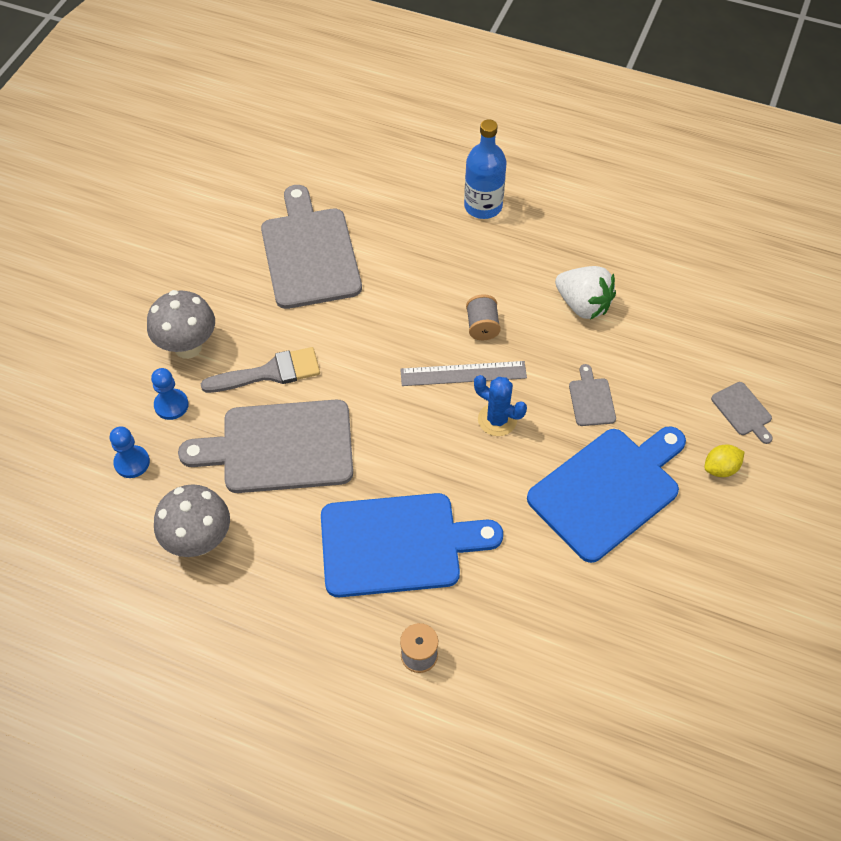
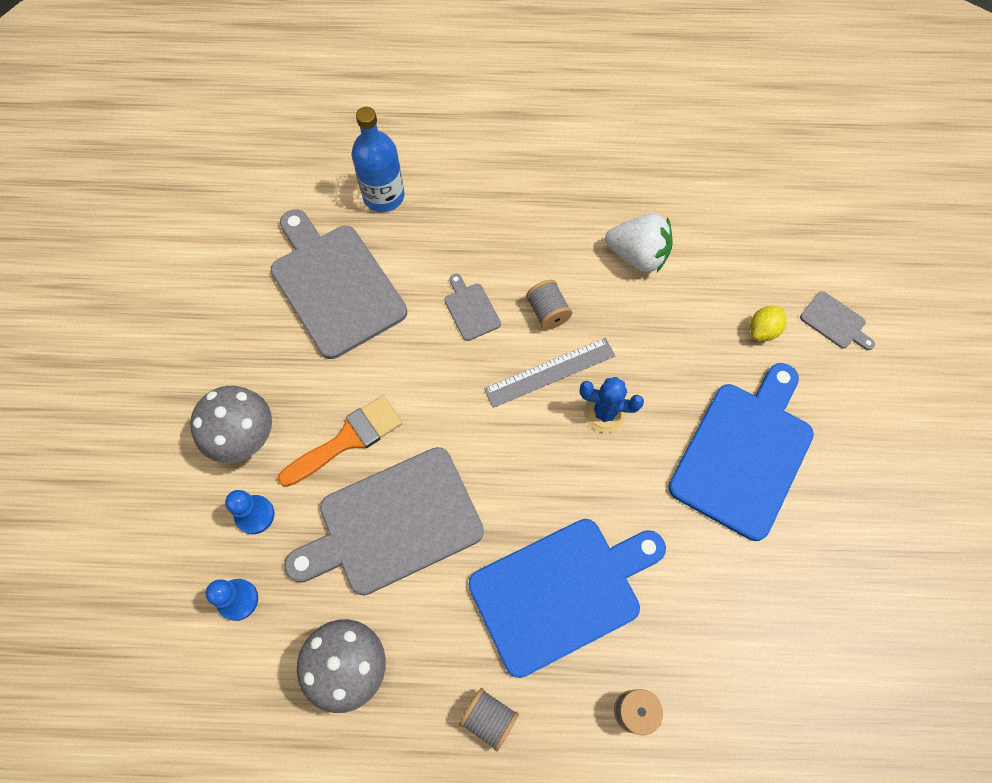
camera: 20 degrees left, 10 degrees up
(270, 373) = (348, 439): grey brush -> orange brush
(295, 617) = (489, 718): none -> grey spool
(483, 206) = (494, 176): blue bottle -> blue bottle (383, 196)
(591, 399) = (687, 358): grey cutting board -> grey cutting board (471, 309)
(720, 468) = (839, 391): yellow lemon -> yellow lemon (763, 330)

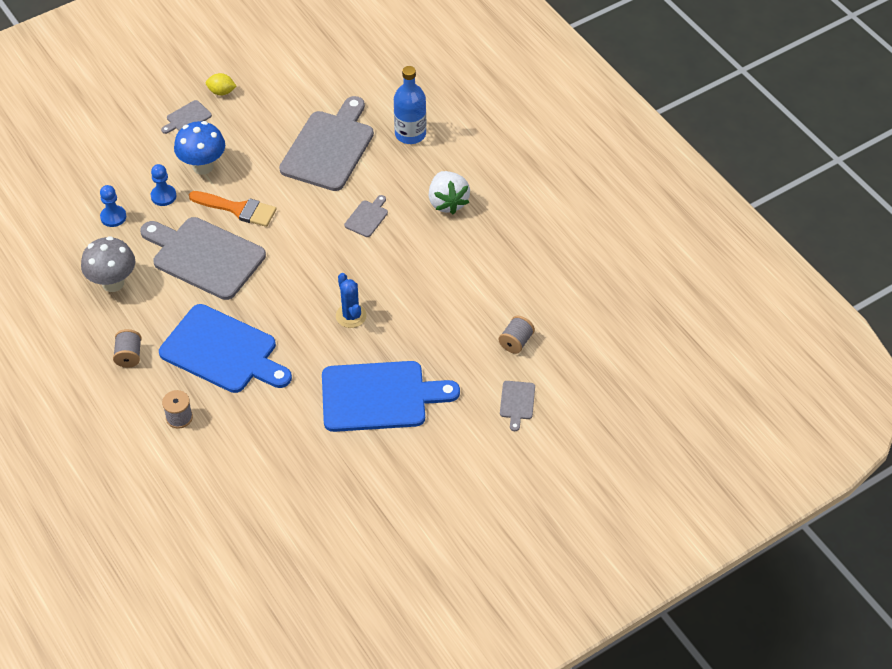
camera: 55 degrees right, 15 degrees down
(151, 410) = (187, 118): none -> grey cutting board
(246, 439) = (203, 166): grey mushroom -> blue mushroom
(547, 312) = (397, 254): grey spool -> grey spool (516, 342)
(550, 372) = (356, 276): grey ruler -> none
(637, 256) = (477, 277): white strawberry -> white strawberry (447, 202)
(763, 330) = (477, 367): yellow lemon -> yellow lemon (221, 92)

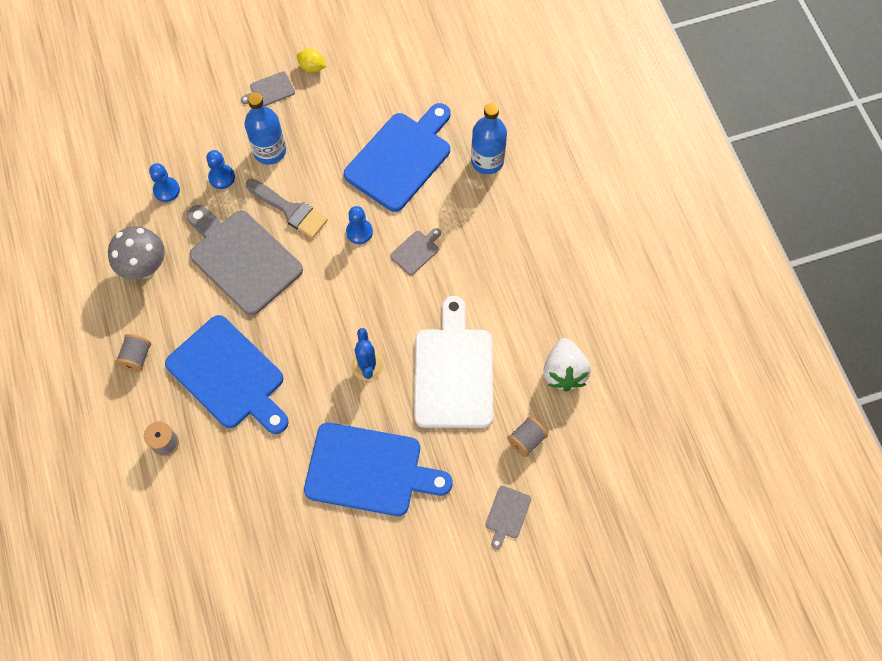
camera: 15 degrees right, 15 degrees up
(203, 166) = (270, 151): blue mushroom -> blue bottle
(238, 209) = (290, 210): orange brush -> grey brush
(309, 213) = (359, 232): none -> blue pawn
(329, 147) = (401, 158): grey cutting board -> blue cutting board
(432, 304) = (453, 372): none -> white cutting board
(447, 202) = (502, 252): white strawberry -> white strawberry (564, 372)

